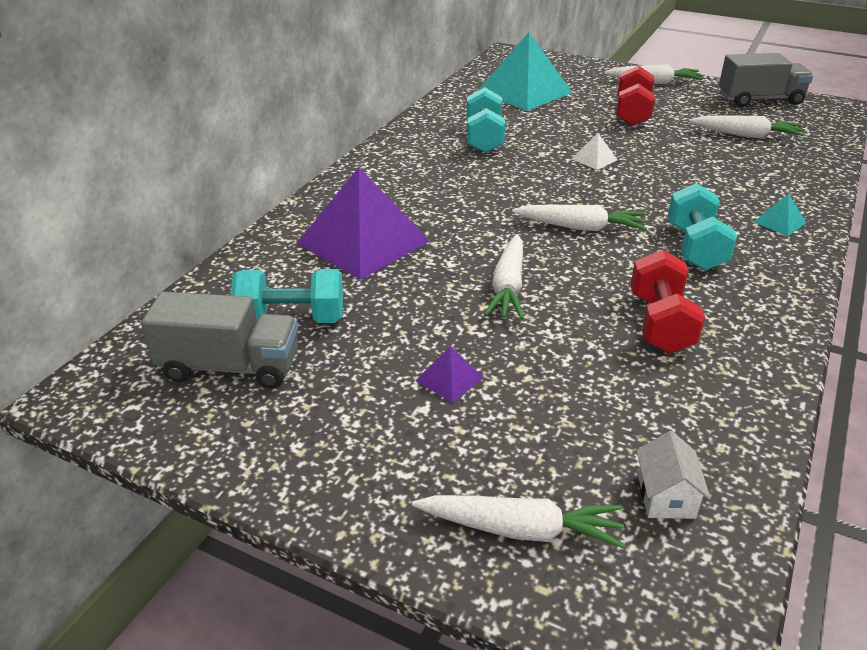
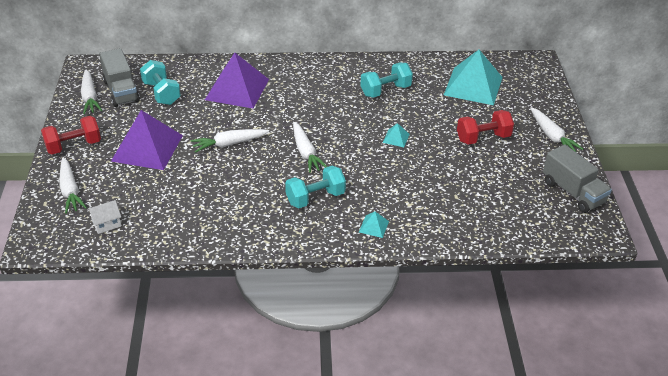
camera: 60 degrees right, 5 degrees up
(449, 379) = (147, 148): purple pyramid -> purple pyramid, size x2.43
(594, 159) = (396, 138): white pyramid -> turquoise pyramid
(660, 323) = (230, 199): red dumbbell -> red dumbbell (73, 146)
(746, 135) = (496, 195): white carrot -> white carrot (90, 97)

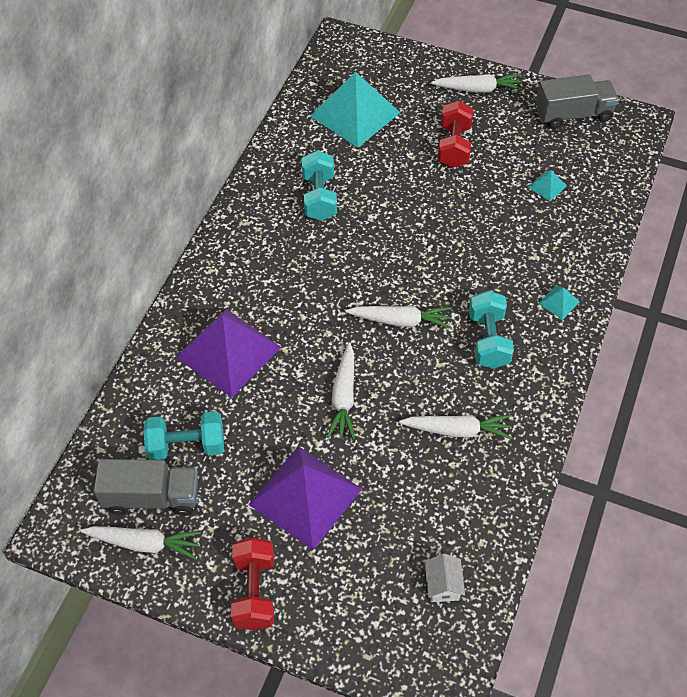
camera: 65 degrees left, 15 degrees up
(70, 191) = (355, 617): white carrot -> white carrot (457, 430)
(396, 138) = (416, 223): turquoise pyramid -> turquoise pyramid (547, 186)

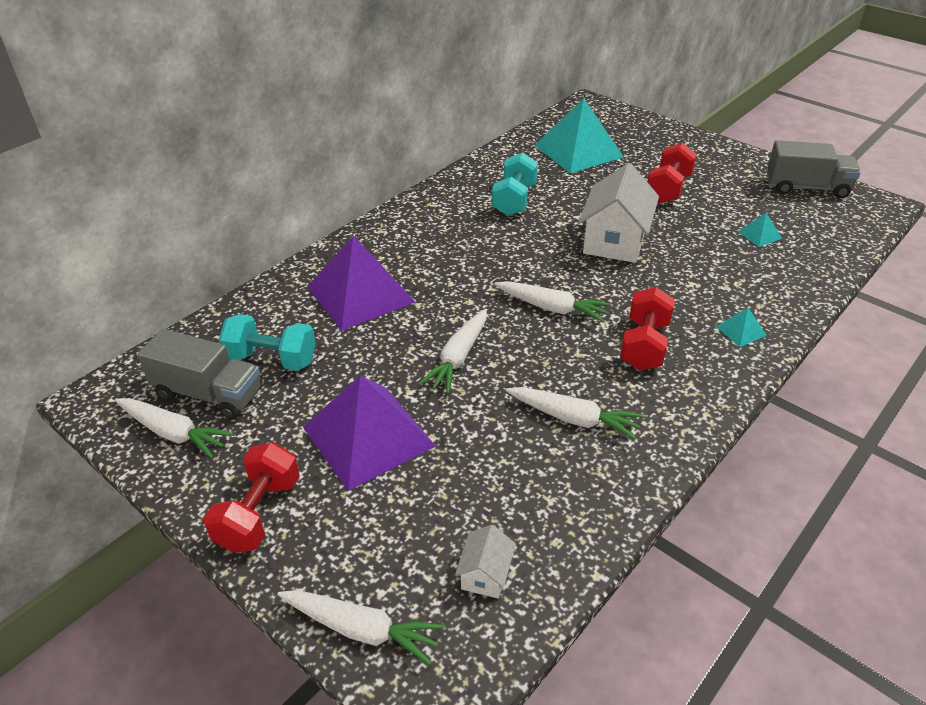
camera: 20 degrees right, 15 degrees down
(427, 227) = (614, 241): none -> white house
(478, 89) = (710, 154): white carrot -> white carrot (361, 629)
(488, 340) = (644, 345): turquoise dumbbell -> red dumbbell

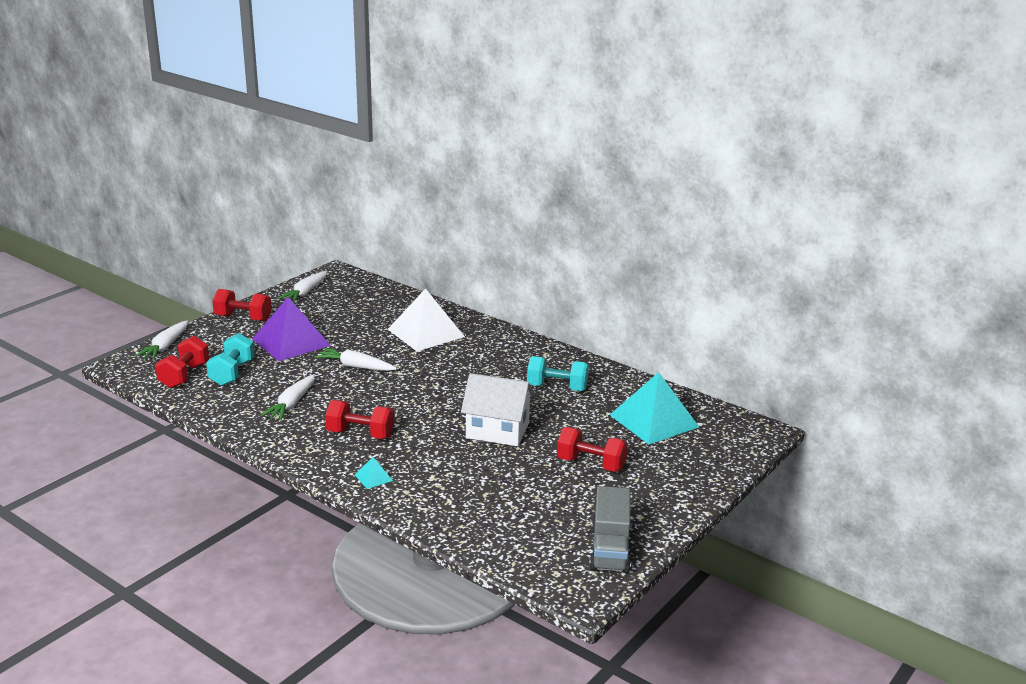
camera: 85 degrees right, 15 degrees down
(208, 394) = (334, 297): grey truck -> none
(272, 359) = (362, 311): turquoise dumbbell -> turquoise dumbbell (232, 373)
(360, 294) = (426, 333): purple pyramid -> white pyramid
(485, 574) = (184, 376): white house -> red dumbbell
(552, 308) = (407, 400): white carrot -> none
(759, 235) = (514, 506): turquoise pyramid -> none

